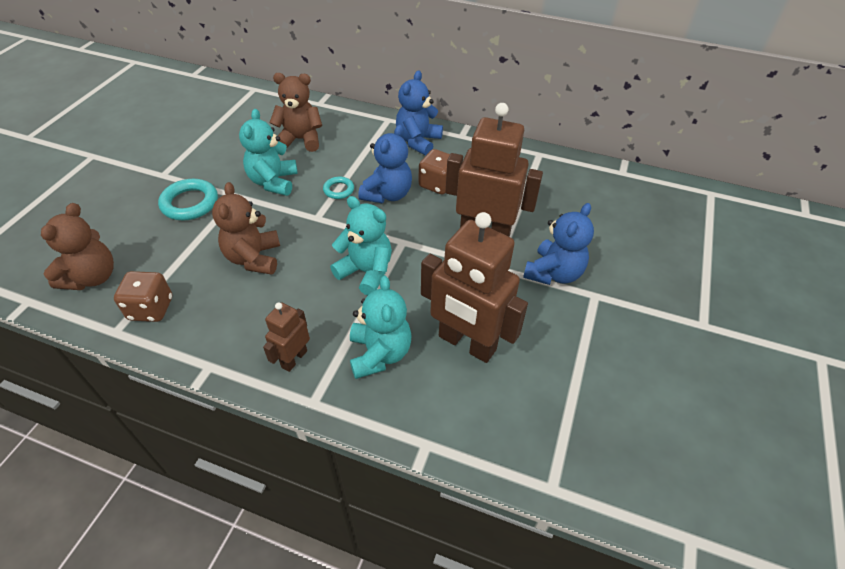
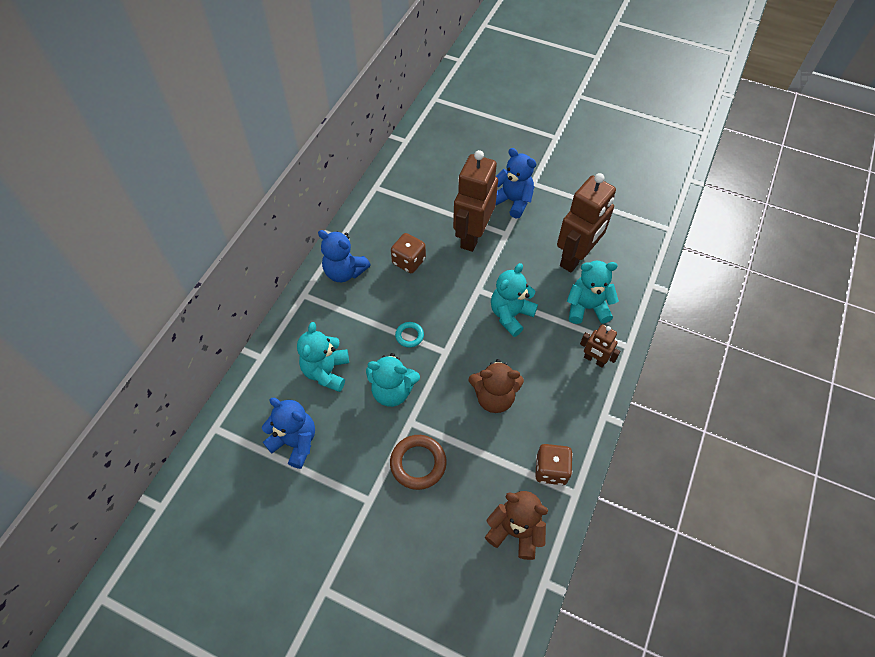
camera: 85 degrees left, 10 degrees up
(190, 203) = (418, 463): turquoise ring -> brown ring
(300, 140) = (326, 371): brown teddy bear -> turquoise teddy bear
(387, 194) = (419, 298): blue teddy bear -> blue teddy bear (295, 442)

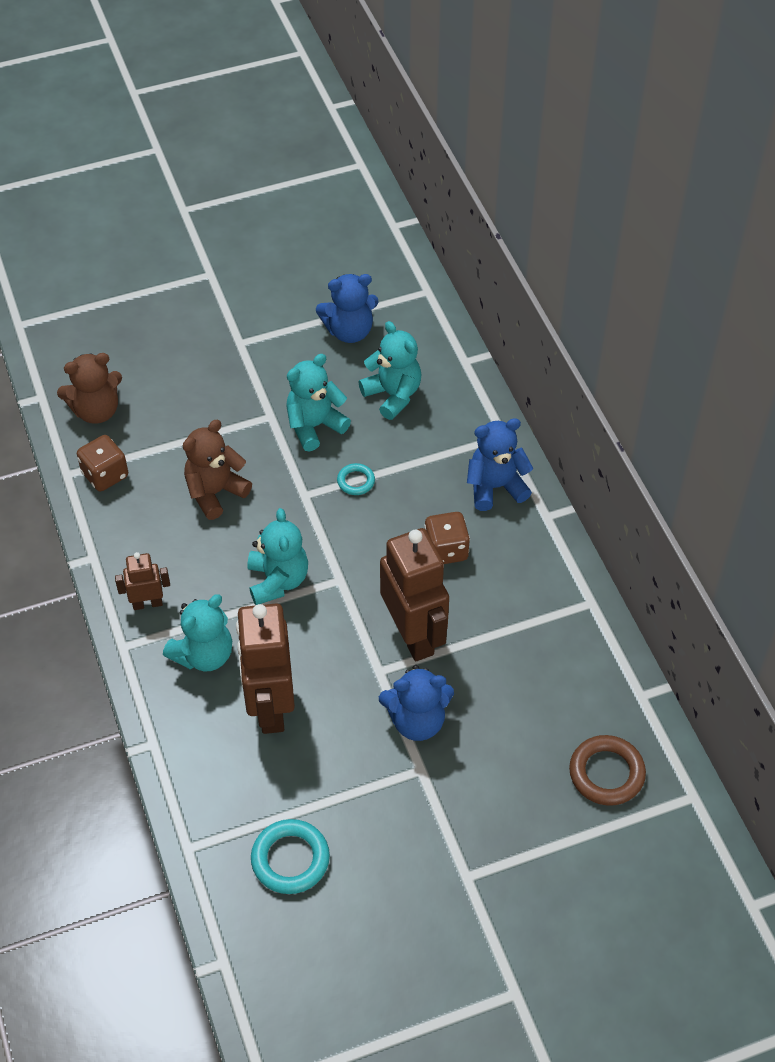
camera: 135 degrees right, 5 degrees down
(418, 463) = (228, 393): brown ring -> brown ring (606, 773)
(625, 192) = (290, 859): none -> turquoise ring

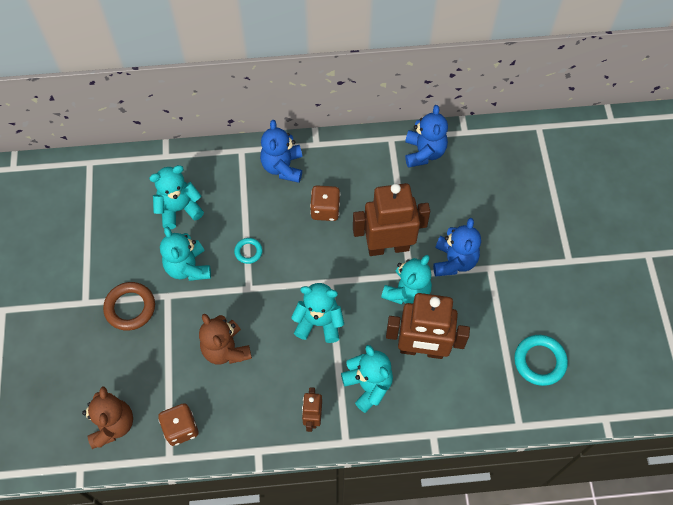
camera: 75 degrees left, 10 degrees up
(349, 331) = (106, 223): blue teddy bear -> blue teddy bear (424, 152)
(351, 672) = (407, 292): none -> turquoise teddy bear
(606, 773) = (514, 166): brown ring -> brown ring (130, 308)

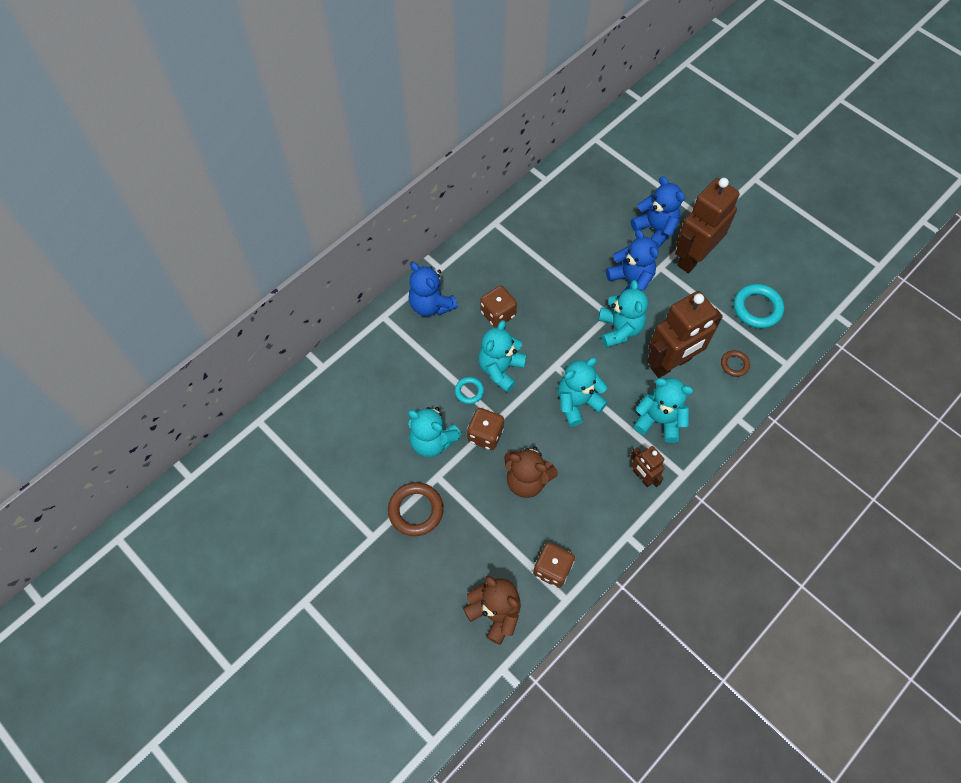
camera: 40 degrees left, 0 degrees up
(179, 209) = (377, 401): turquoise teddy bear -> turquoise teddy bear (500, 369)
(229, 292) = (485, 435): none -> brown dice
(388, 246) = (573, 306): brown robot -> brown robot (693, 257)
(424, 152) = (530, 216): blue teddy bear -> blue teddy bear (655, 229)
(473, 391) = (734, 364): none -> brown ring

